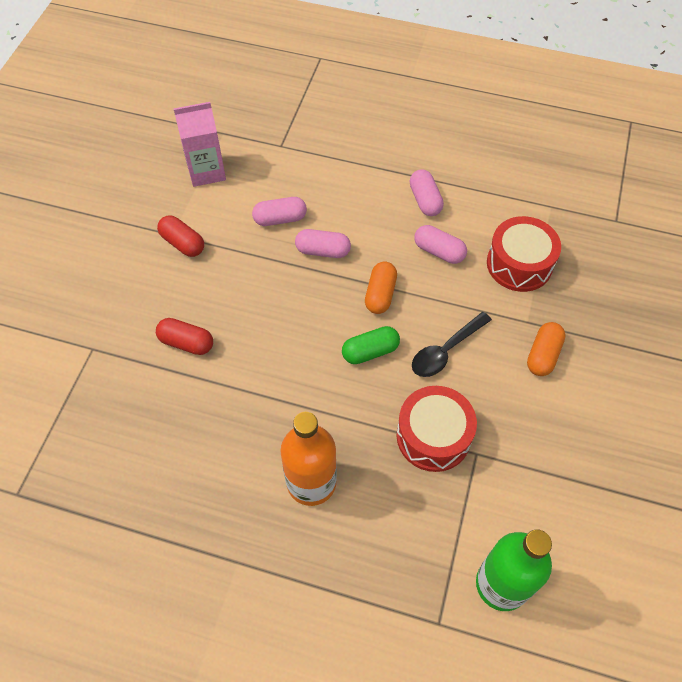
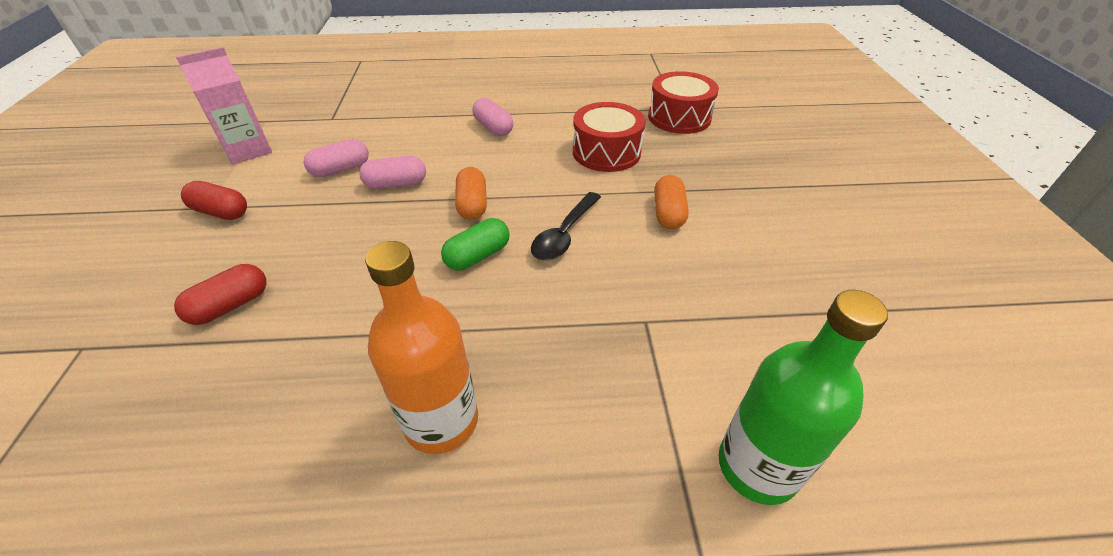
camera: 20 degrees left, 15 degrees down
(186, 342) = (230, 305): red capsule -> red capsule turned 45 degrees counterclockwise
(433, 436) = (586, 318): red drum -> red drum (679, 117)
(439, 251) = (522, 159): pink capsule -> none

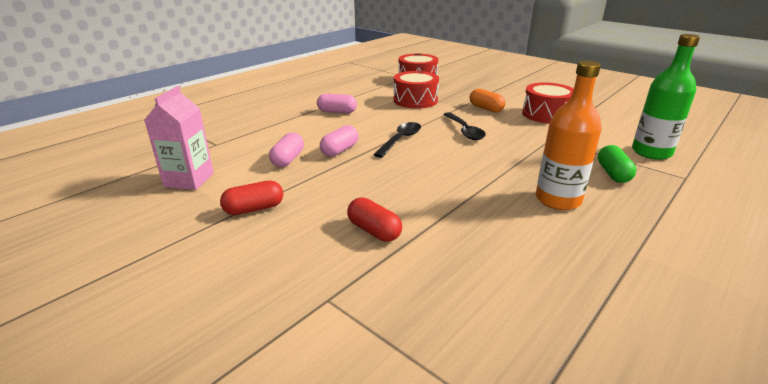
camera: 45 degrees left, 15 degrees down
(230, 305) = (374, 231): red capsule -> red capsule turned 45 degrees counterclockwise
(472, 204) = (400, 140): orange capsule -> black spoon
(478, 256) = (447, 153): green capsule -> green capsule (613, 174)
(737, 275) = (546, 114): none -> red drum

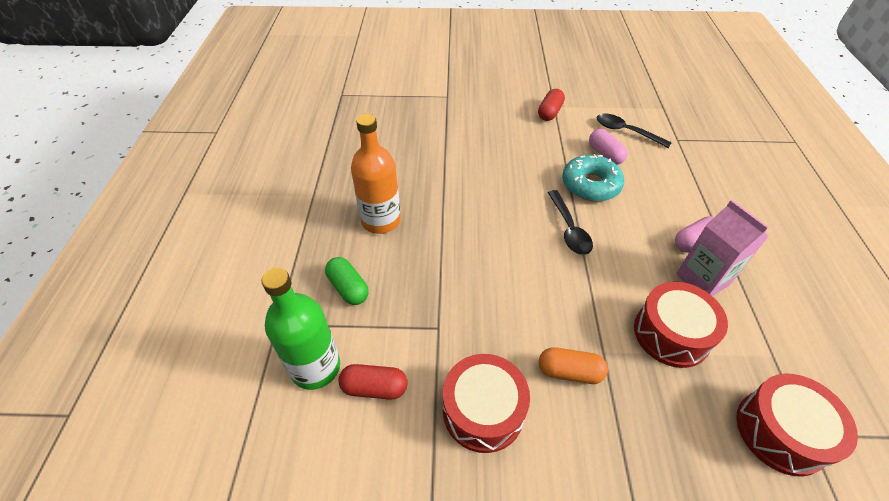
camera: 140 degrees right, 20 degrees up
(189, 180) = (621, 108): pink carton -> pink carton (702, 279)
(340, 150) = (590, 185): pink capsule -> turquoise donut
(374, 231) = (470, 133): red capsule -> red capsule (374, 387)
(464, 131) = (534, 286): black spoon -> black spoon (625, 131)

